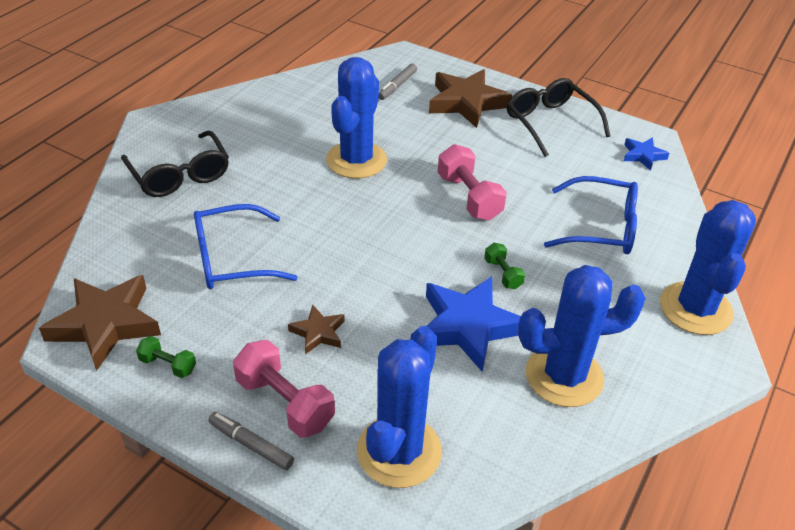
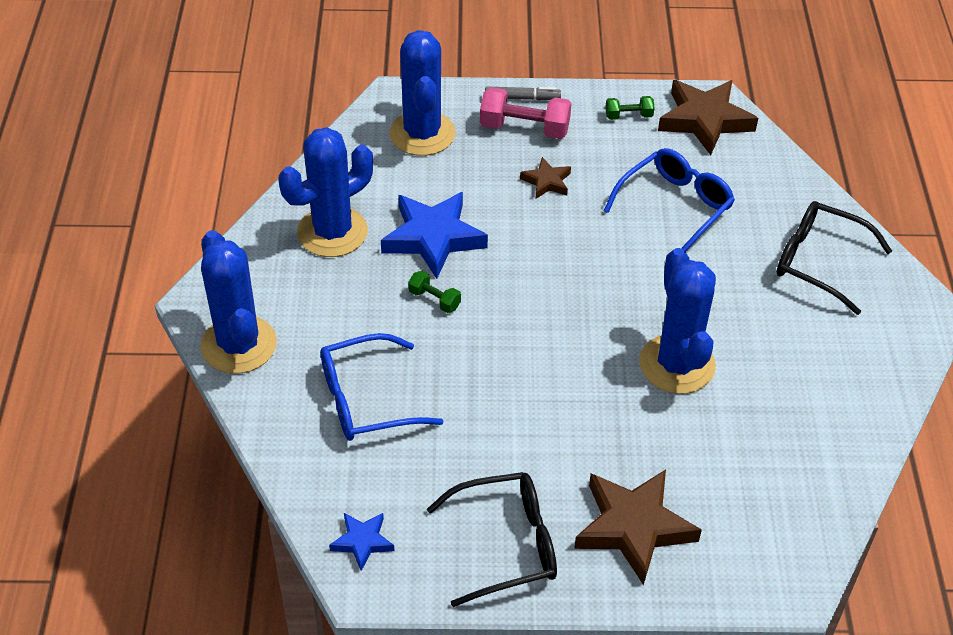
camera: 150 degrees right, 5 degrees up
(397, 86) = (742, 512): grey marker -> none
(469, 197) = (524, 373): pink dumbbell -> none
(550, 123) = (506, 544): black glasses -> black glasses turned 45 degrees counterclockwise

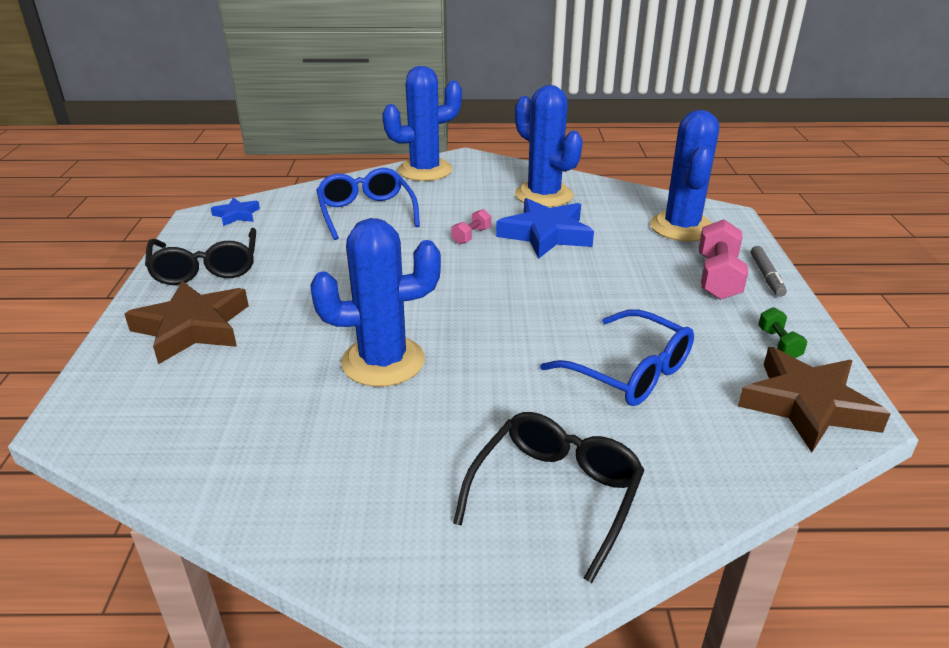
camera: 90 degrees right, 15 degrees down
(422, 134) = (681, 227): blue cactus -> blue cactus turned 75 degrees counterclockwise
(434, 300) = (471, 236): green dumbbell -> pink dumbbell
(546, 181) = (641, 289): brown star -> none

